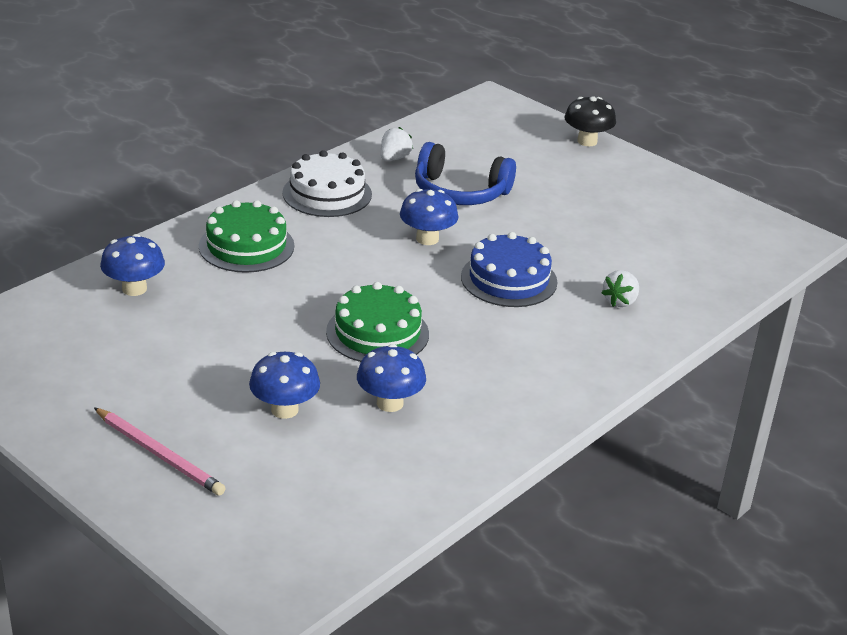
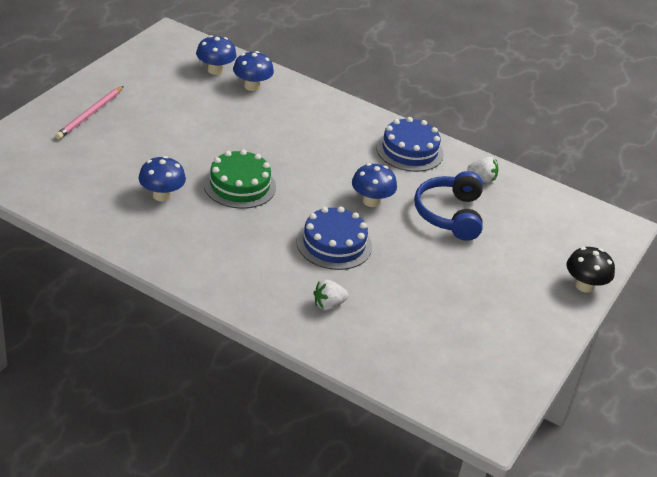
camera: 75 degrees right, 5 degrees up
(246, 246) = (321, 123): green cake -> none
(284, 410) = (143, 154): blue mushroom -> blue mushroom (215, 70)
(327, 193) = (409, 151): white cake -> blue cake
(620, 301) = (328, 305): white strawberry -> white strawberry turned 45 degrees counterclockwise

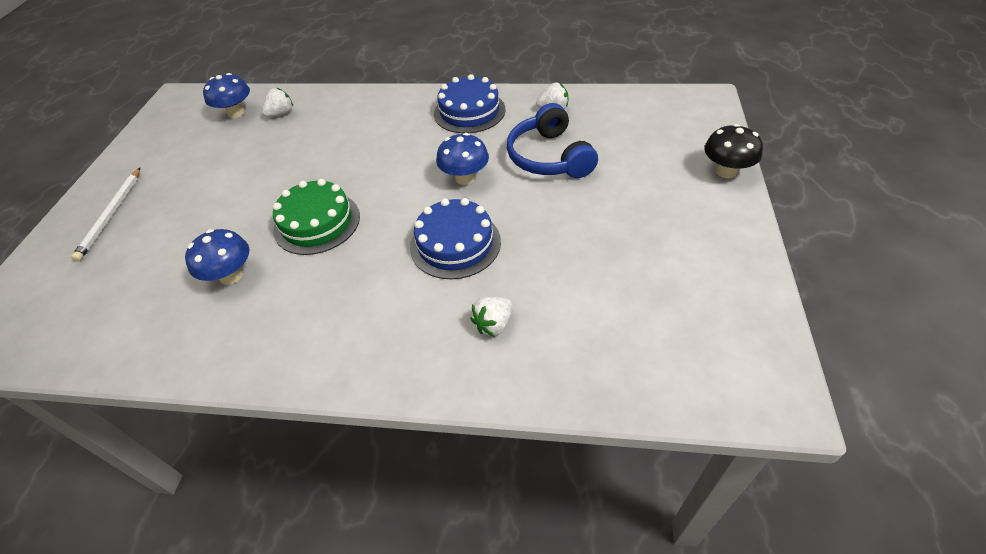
camera: 15 degrees left, 10 degrees up
(90, 115) = (111, 215): pink pencil -> white pencil
(252, 86) = (281, 113): blue mushroom -> white strawberry

